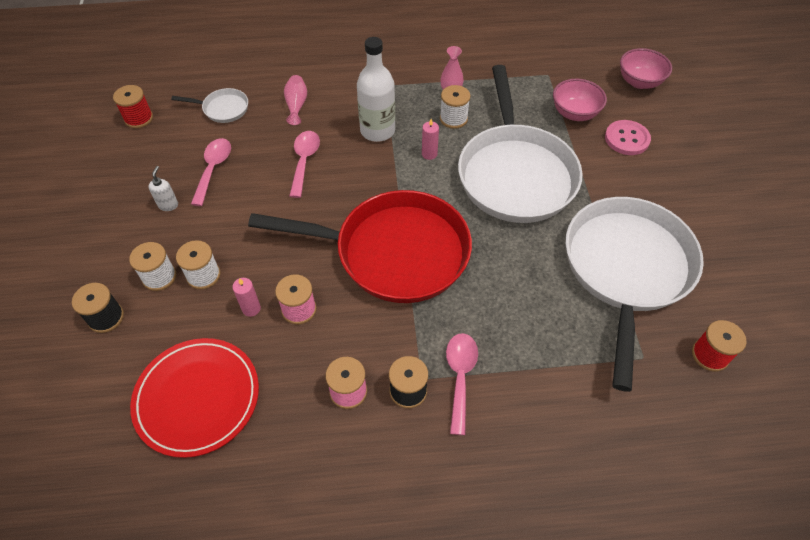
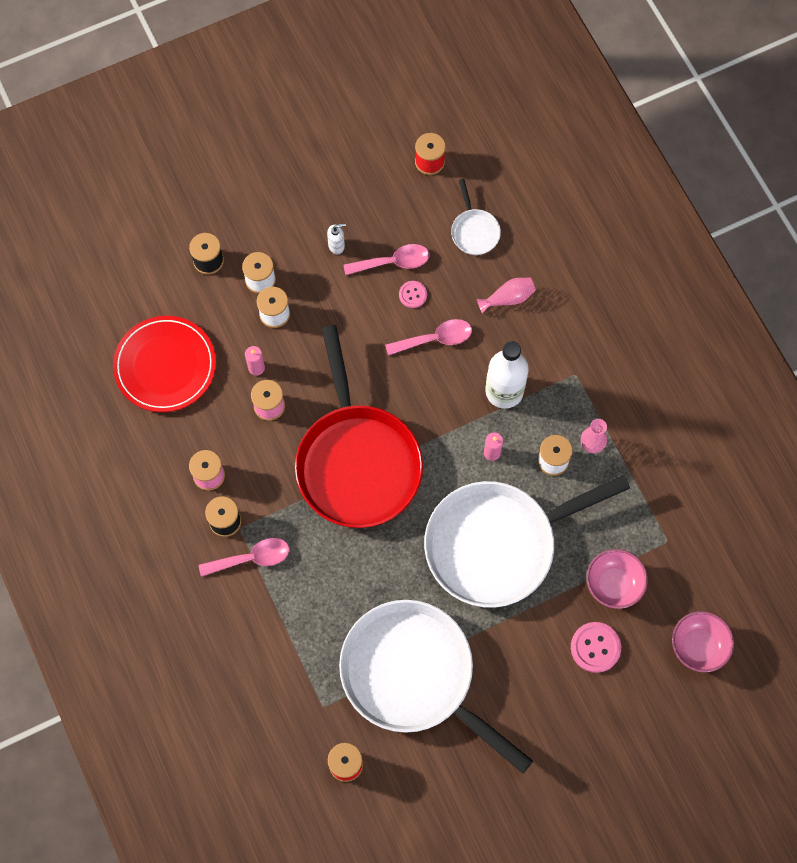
camera: 70 degrees right, 15 degrees up
(253, 164) = (413, 295): none -> pink button
(626, 270) = (414, 676): white pan -> white pan turned 135 degrees counterclockwise

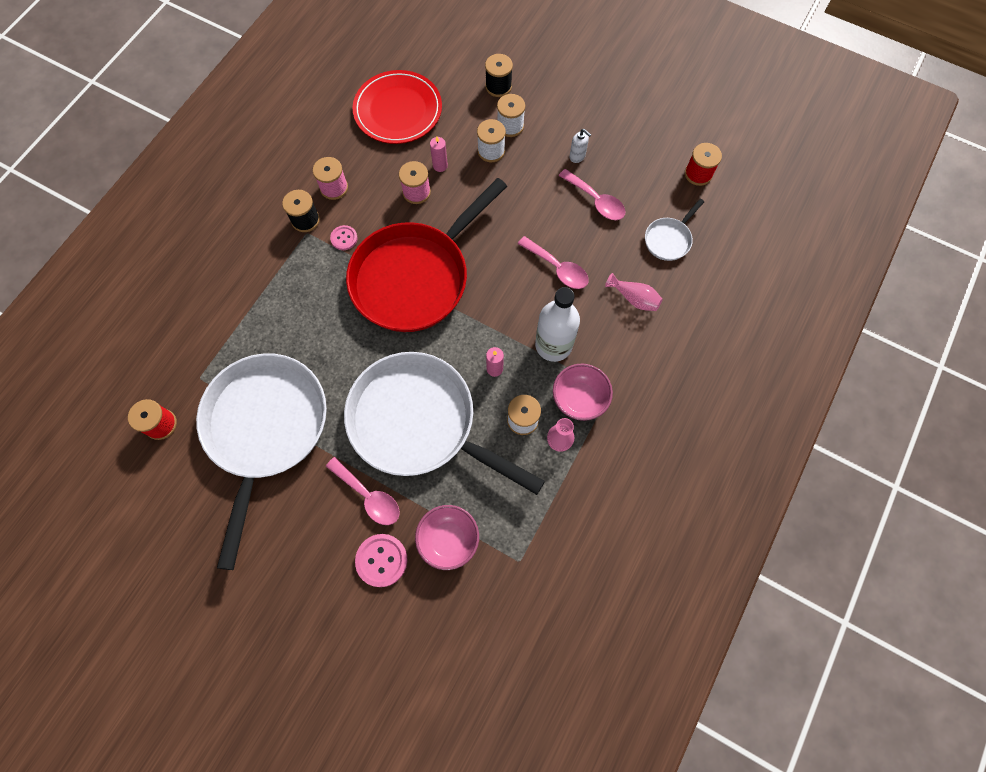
camera: 55 degrees right, 0 degrees up
(252, 558) = (288, 255): pink spoon -> pink spoon (369, 496)
(413, 295) = (581, 230): pink button -> pink button (344, 238)
(698, 646) = (441, 652): pink bowl -> pink bowl (579, 399)

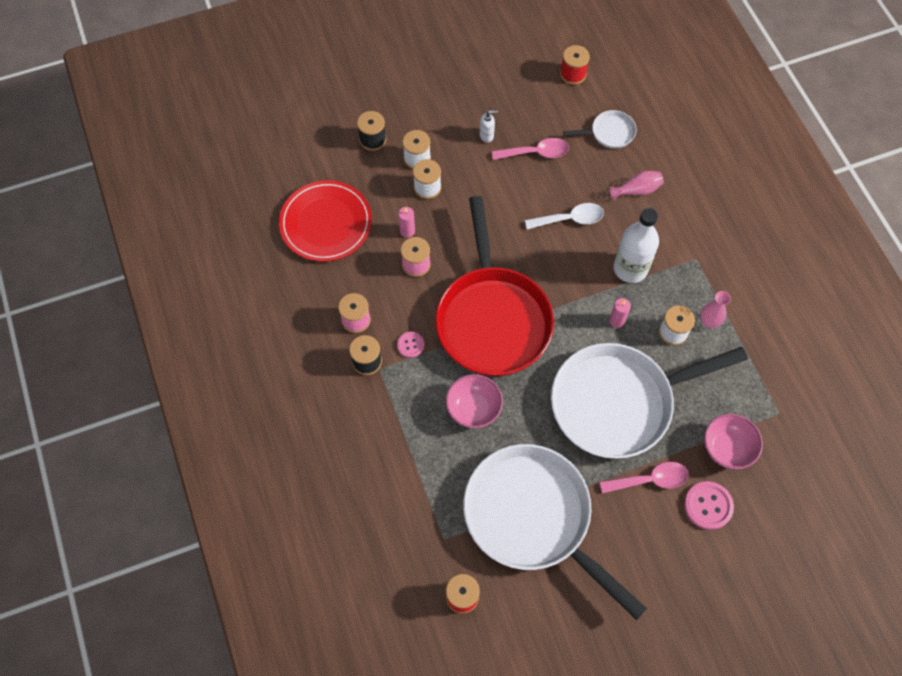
camera: 50 degrees left, 5 degrees down
(558, 268) = (570, 219): pink spoon -> white spoon
(579, 399) = (687, 283): pink bowl -> pink bowl (473, 409)
(669, 239) = (609, 133): white pan -> white pan turned 90 degrees counterclockwise

